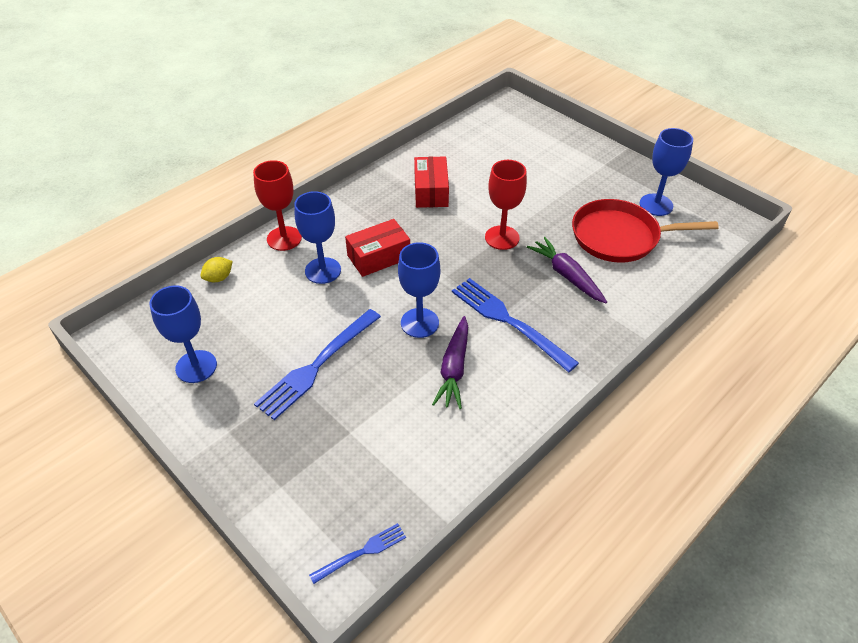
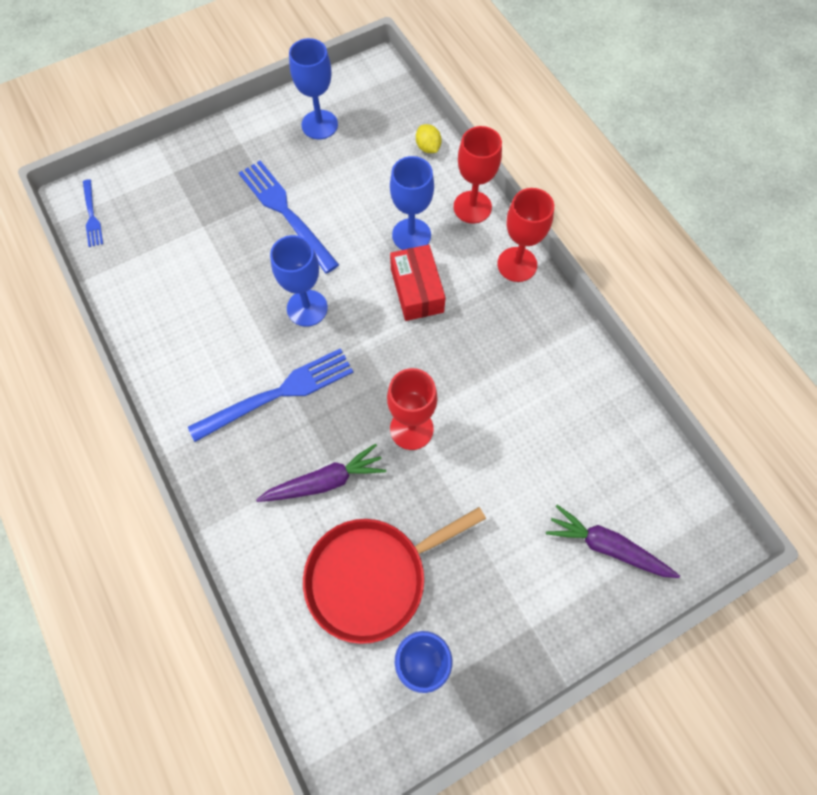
camera: 105 degrees right, 20 degrees up
(336, 205) = (517, 264): none -> red goblet
(431, 191) = (520, 371): red box -> none
(454, 368) = (237, 324): purple carrot -> purple carrot (607, 547)
(619, 237) = (372, 577): red pan -> red pan turned 135 degrees counterclockwise

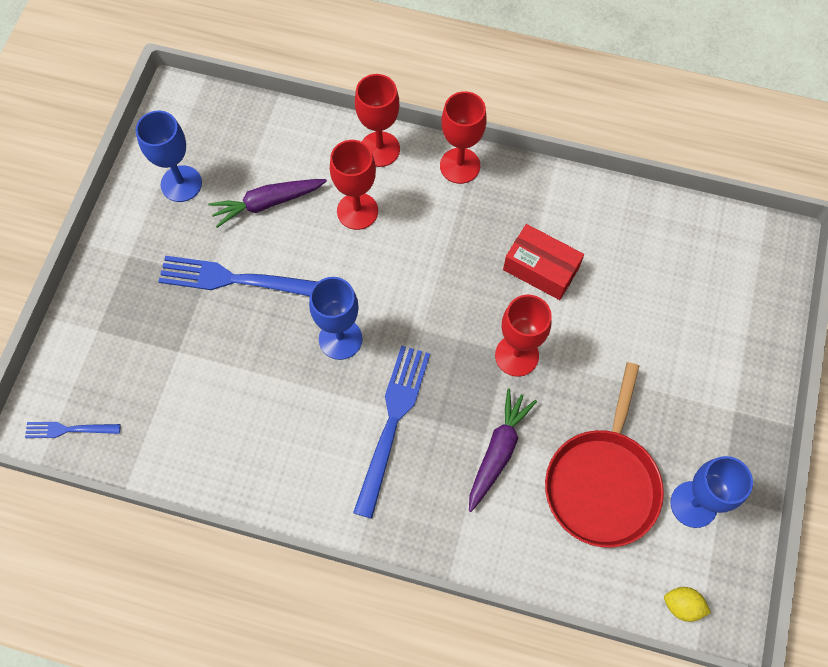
camera: 45 degrees left, 0 degrees up
(92, 216) = (68, 429): blue fork -> blue fork turned 150 degrees clockwise
(411, 235) = (357, 211): blue goblet -> red goblet
(417, 290) = (408, 250): red box -> red box (541, 269)
(428, 147) = (293, 129): yellow lemon -> yellow lemon (682, 605)
(607, 547) = (725, 311): purple carrot -> purple carrot (268, 203)

